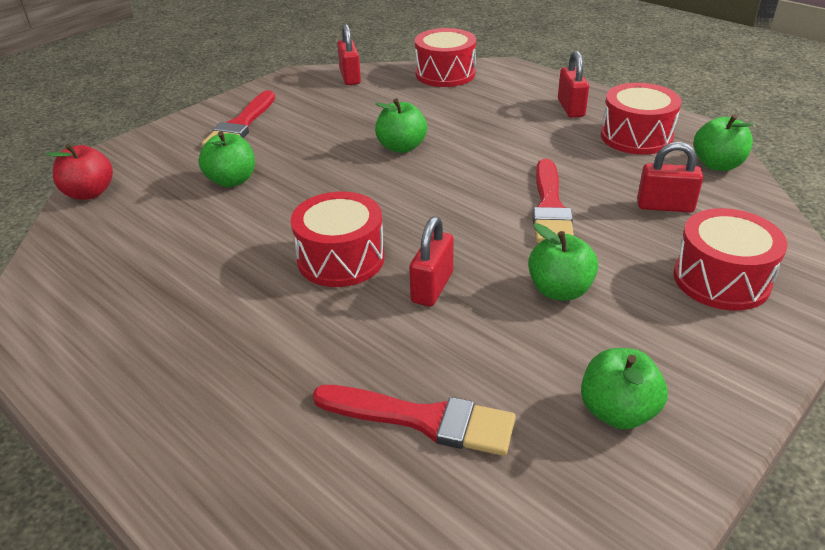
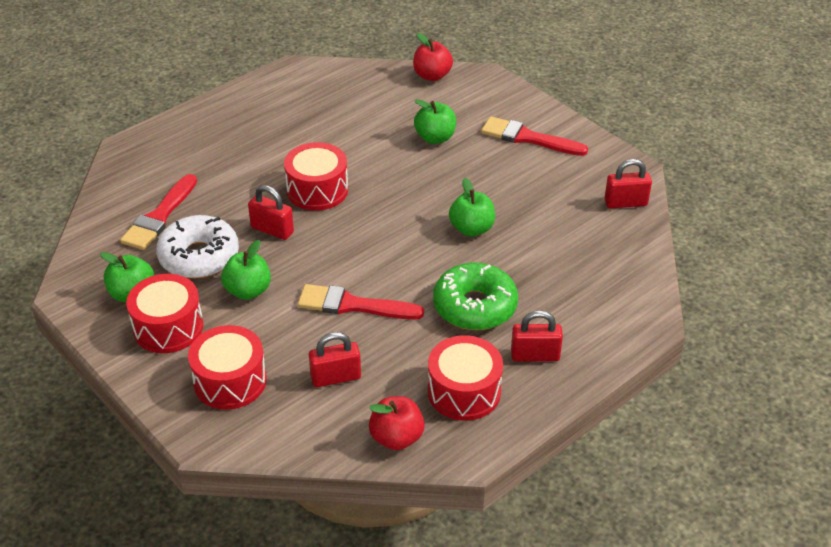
camera: 95 degrees right, 5 degrees up
(445, 74) = (630, 271): red drum -> red drum (168, 327)
(508, 350) = (199, 257): none -> white donut
(520, 138) = (475, 306): none -> green donut
(665, 206) = (336, 377): red padlock -> red padlock turned 60 degrees clockwise
(717, 165) = (396, 437): green apple -> red apple

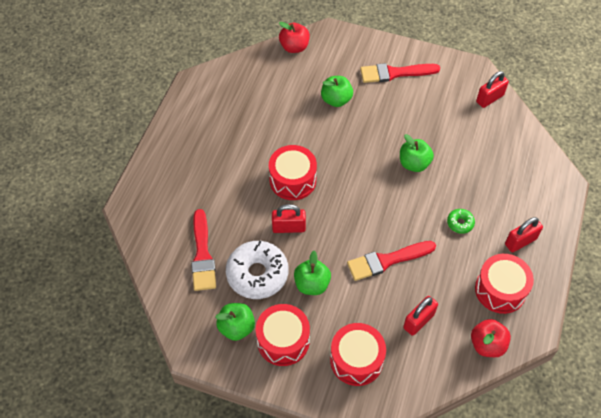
camera: 30 degrees left, 15 degrees up
(475, 306) = (460, 223): green donut -> green donut, size x0.46

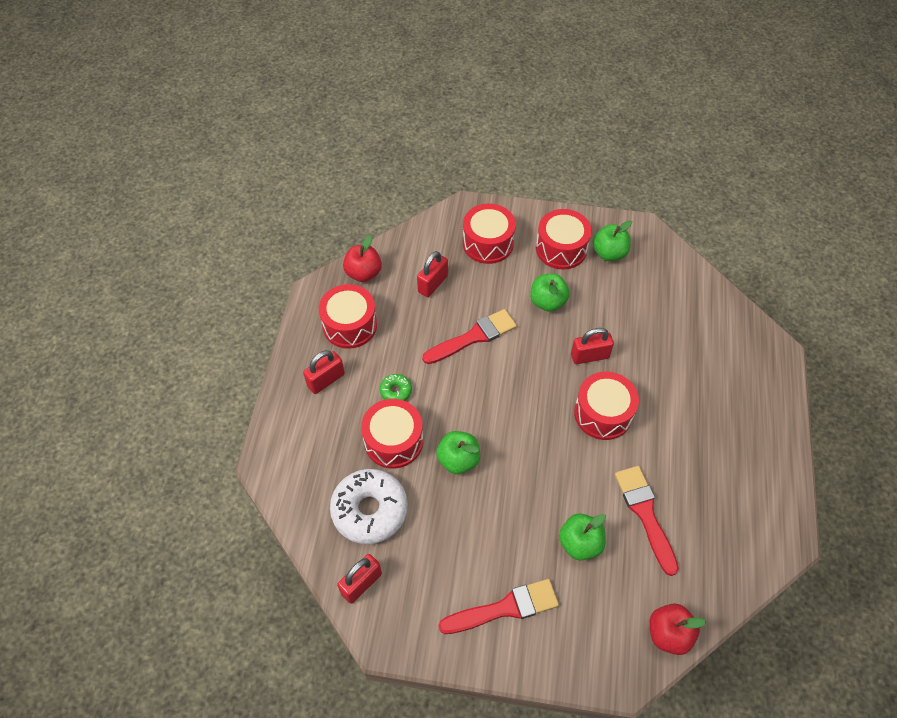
camera: 170 degrees right, 0 degrees up
(202, 255) = (671, 313): red brush -> red brush (645, 514)
(257, 274) = (607, 303): white donut -> white donut (369, 510)
(463, 184) = (393, 441): none -> red drum

